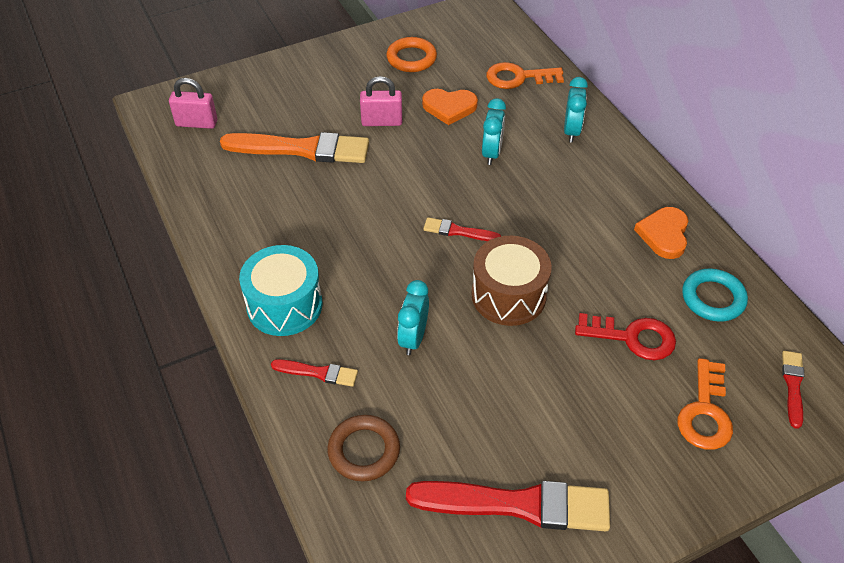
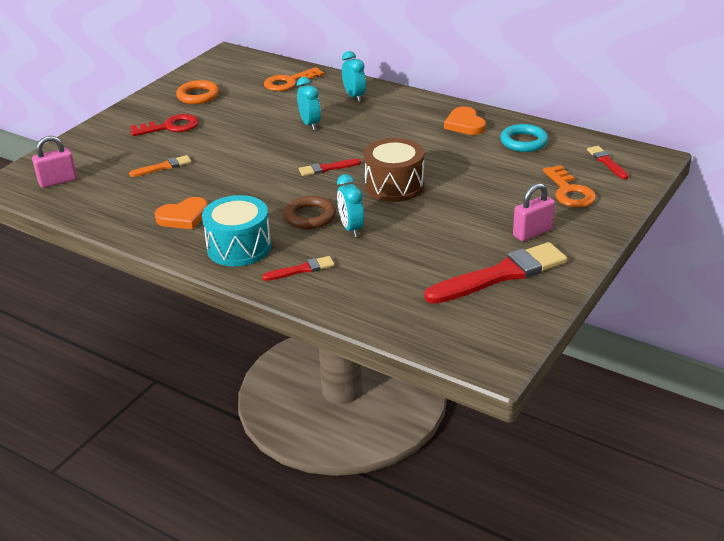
camera: 30 degrees left, 15 degrees down
(302, 149) = (163, 167): orange brush -> orange brush, size x0.48
(364, 451) = (375, 292): brown ring -> brown ring (310, 216)
(382, 122) = (211, 134): pink padlock -> pink padlock (532, 233)
(449, 107) = (254, 111): orange heart -> orange heart (183, 217)
(633, 337) = (494, 176): red key -> red key (170, 127)

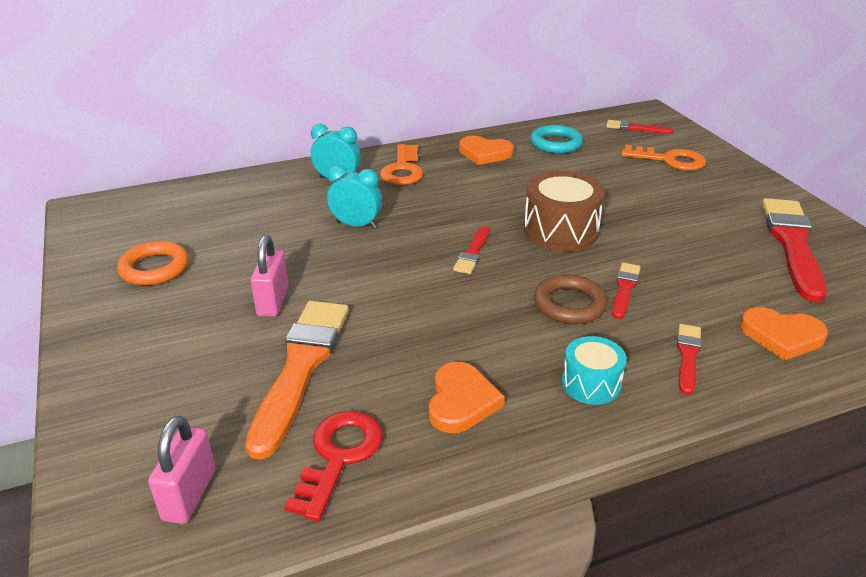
camera: 55 degrees left, 0 degrees up
(163, 167) = (300, 367): orange brush -> orange brush, size x2.08
(170, 127) = (199, 320): red key -> red key (339, 456)
(239, 247) = (591, 384): turquoise drum -> turquoise drum, size x0.60
(289, 82) = (236, 200): orange key -> orange key (403, 170)
(351, 228) = (624, 289): turquoise clock -> red brush
(365, 297) = (781, 336): none -> orange heart
(532, 233) = (727, 202): pink padlock -> pink padlock (273, 301)

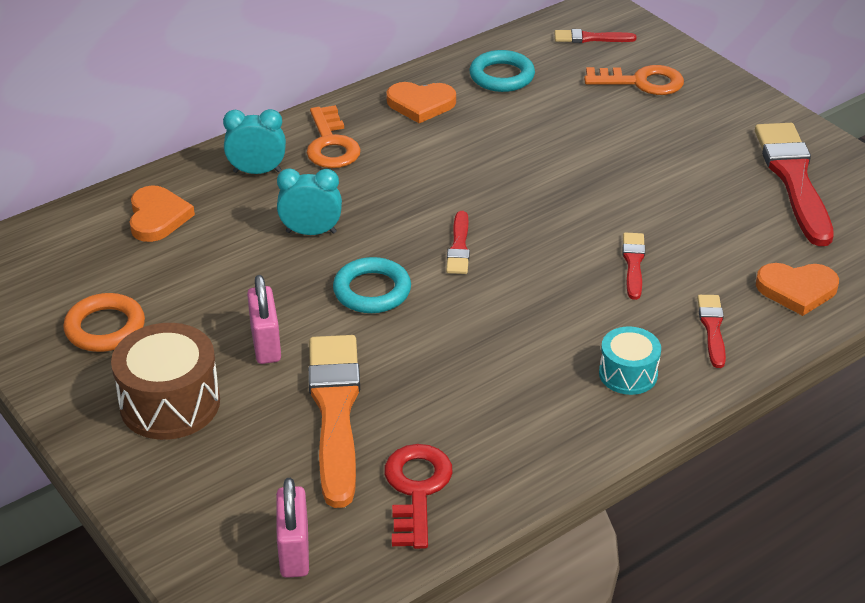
camera: 15 degrees left, 5 degrees up
(383, 274) = (372, 291): none -> turquoise ring
(461, 401) = (510, 415): orange heart -> orange heart (157, 217)
(560, 231) = (546, 202): brown drum -> brown drum (170, 403)
(569, 304) = (582, 292): brown ring -> none

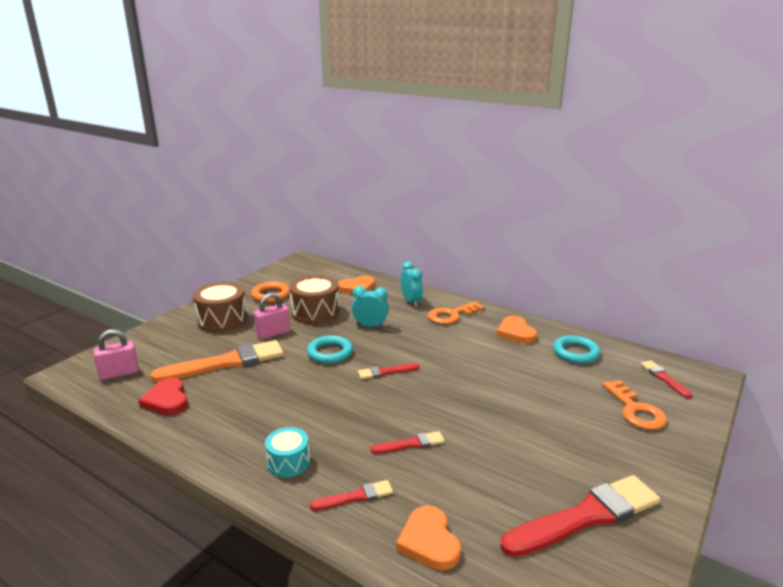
camera: 70 degrees right, 15 degrees down
(221, 283) = (315, 312): none -> brown drum
(311, 232) = (370, 326): turquoise clock -> turquoise clock turned 60 degrees counterclockwise
(416, 489) = (167, 400): red key -> red heart

